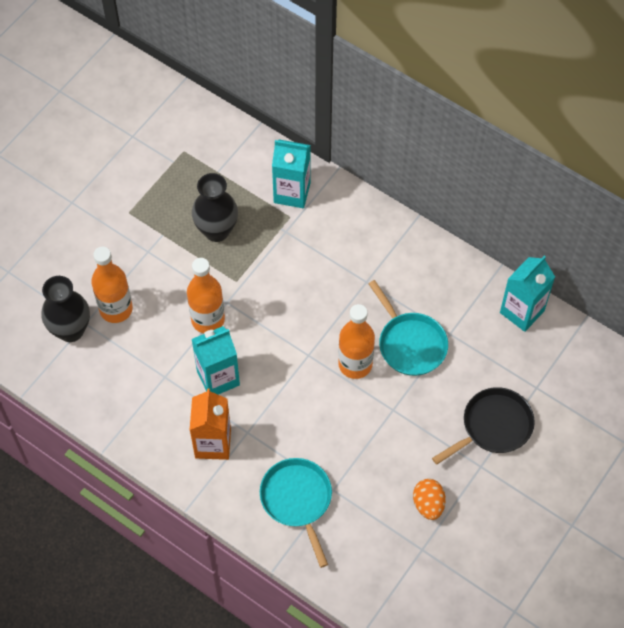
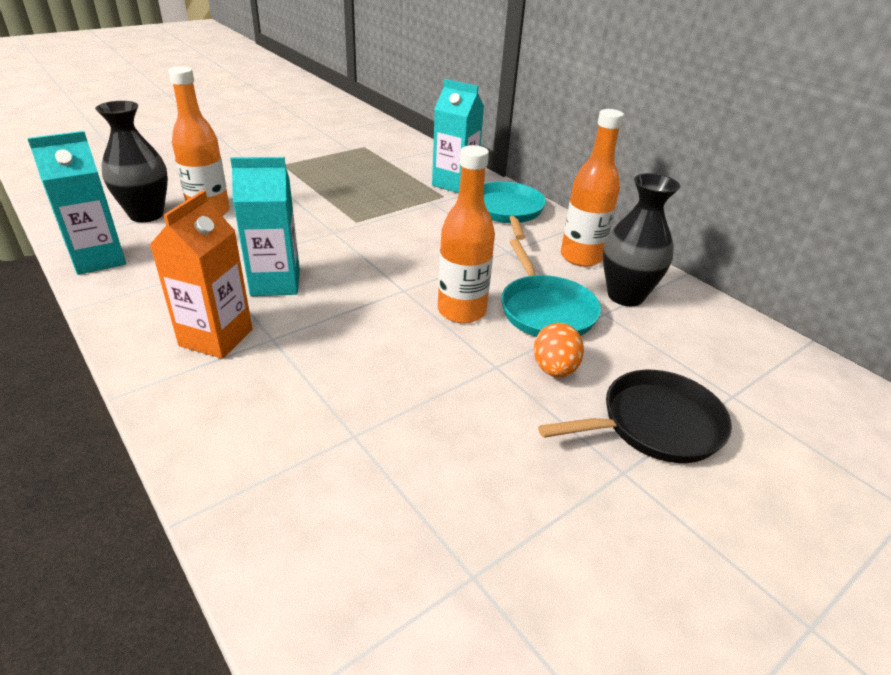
camera: 15 degrees right, 25 degrees down
(208, 320) = (302, 239): orange bottle -> orange bottle (581, 257)
(217, 231) = (360, 189): black vase -> black vase (625, 296)
(297, 500) = (288, 433): turquoise pan -> turquoise pan (506, 211)
(428, 504) = (511, 502): orange egg -> orange egg (554, 369)
(522, 311) = (712, 316): turquoise carton -> turquoise carton (99, 259)

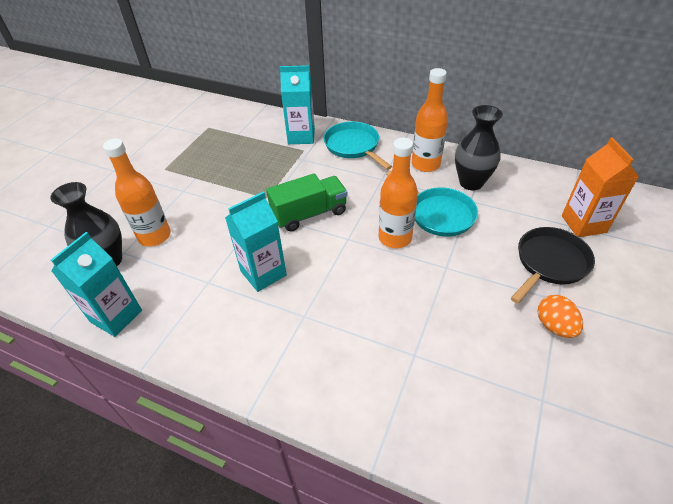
camera: 25 degrees left, 10 degrees up
(216, 337) = (268, 334): orange carton -> orange carton (583, 224)
(385, 252) = (309, 214): none -> green truck
(554, 369) = (476, 253): orange egg -> orange egg (554, 326)

